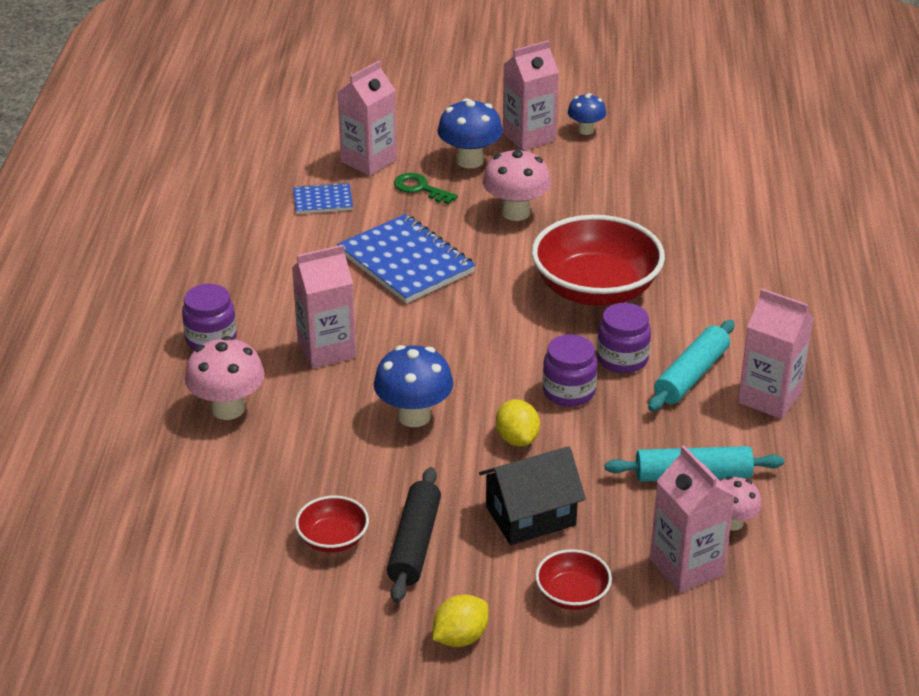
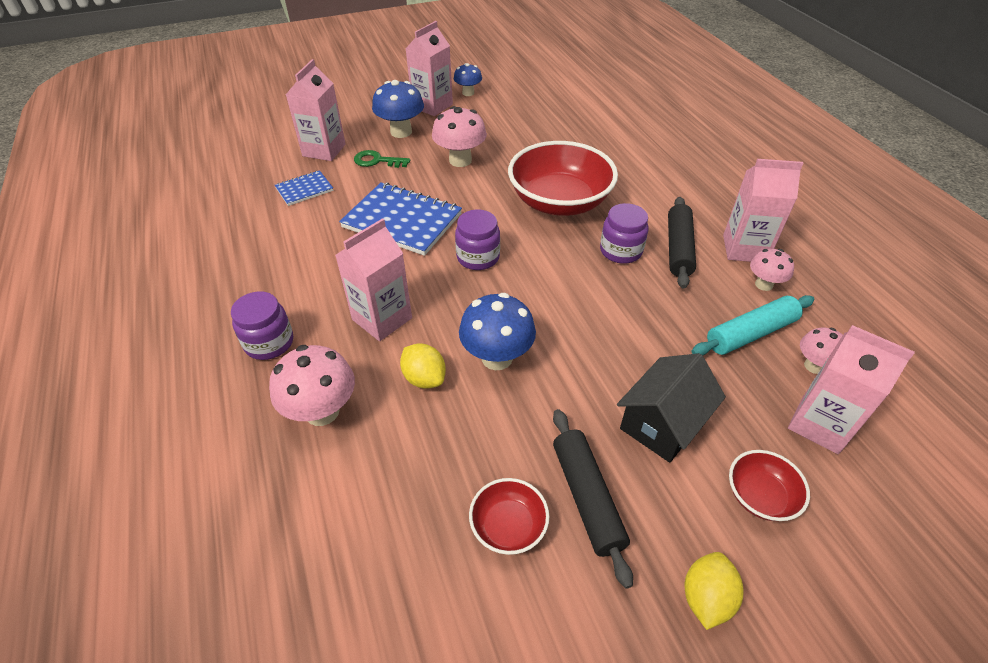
camera: 25 degrees left, 10 degrees up
(517, 439) = (596, 349): yellow lemon -> yellow lemon (424, 378)
(568, 392) = (603, 292): purple jar -> purple jar (478, 257)
(691, 375) = (678, 248): turquoise rolling pin -> black rolling pin
(755, 437) = (764, 284): none -> pink mushroom

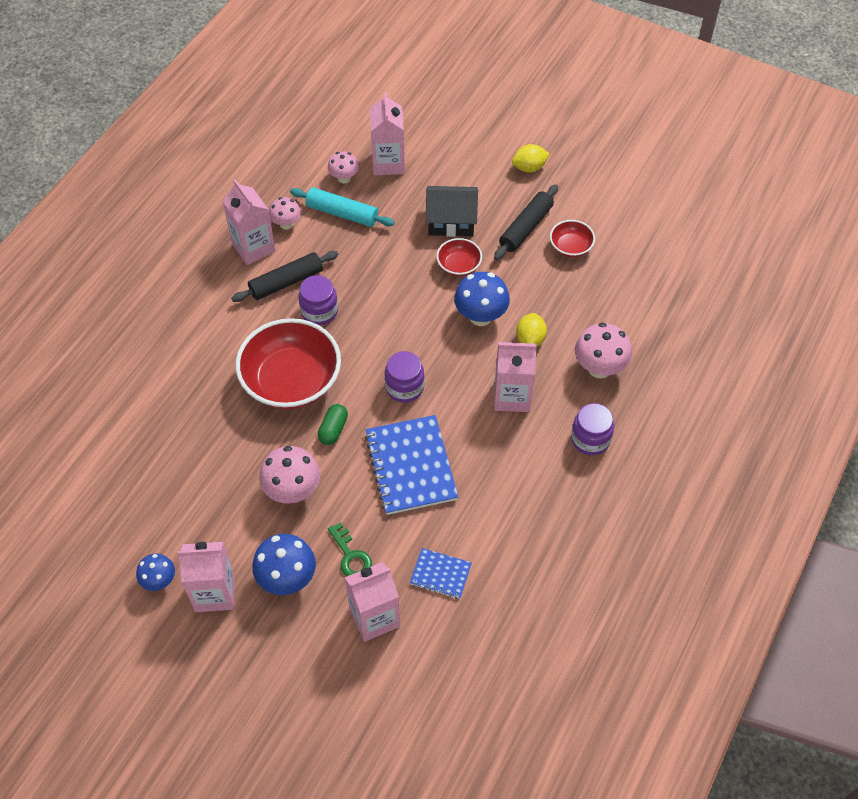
camera: 130 degrees left, 10 degrees up
(487, 200) = (333, 429): none -> green capsule
(760, 496) = (458, 169): red bowl -> red bowl (459, 266)

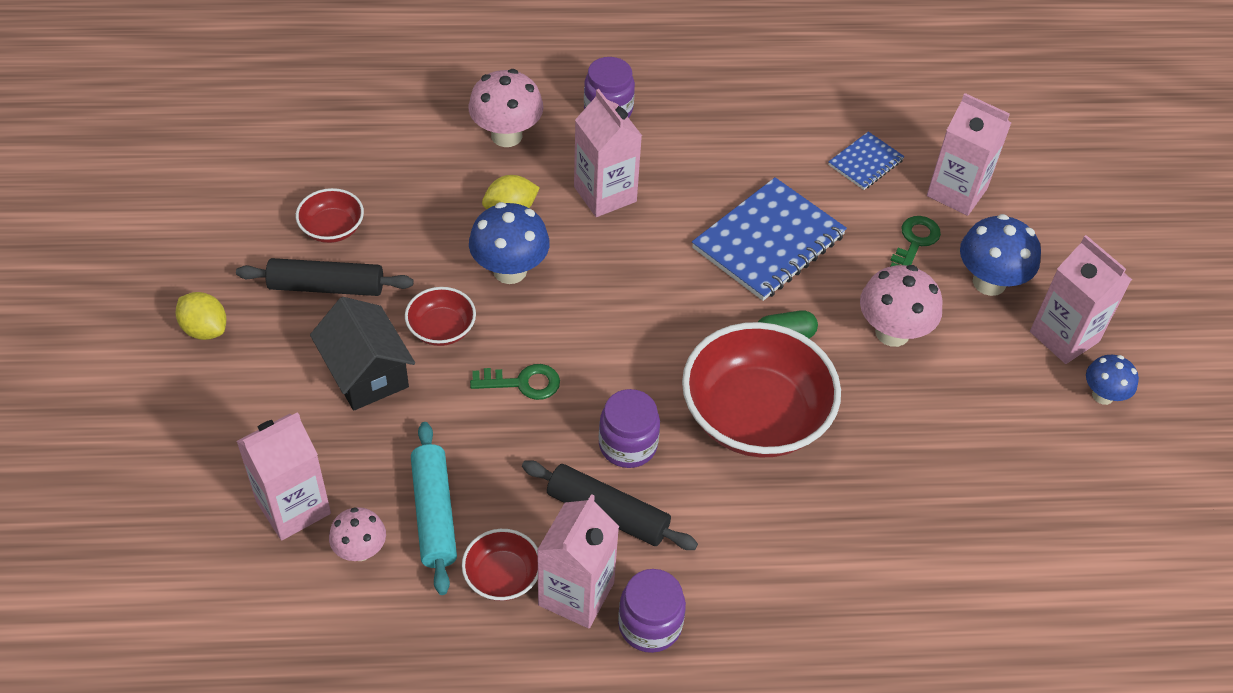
camera: 125 degrees left, 5 degrees down
(286, 224) = (502, 576): pink mushroom -> red bowl
(395, 285) = (523, 383): none -> green key
(404, 387) = (671, 296): purple jar -> purple jar (650, 625)
(440, 574) = (865, 162): blue notebook -> blue notebook turned 60 degrees clockwise

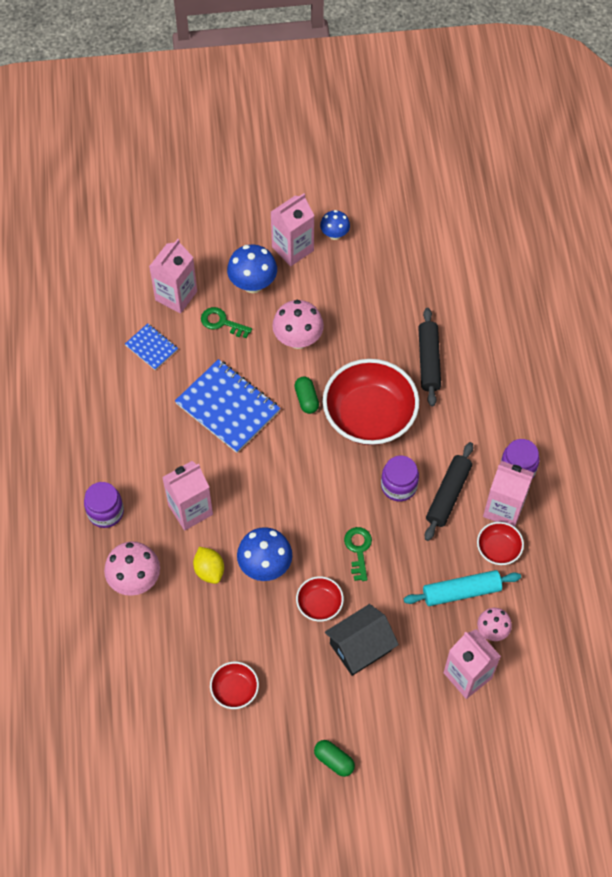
camera: 90 degrees left, 10 degrees up
(205, 329) = (334, 760): yellow lemon -> green capsule
(326, 287) = (289, 685): black rolling pin -> black rolling pin (429, 361)

